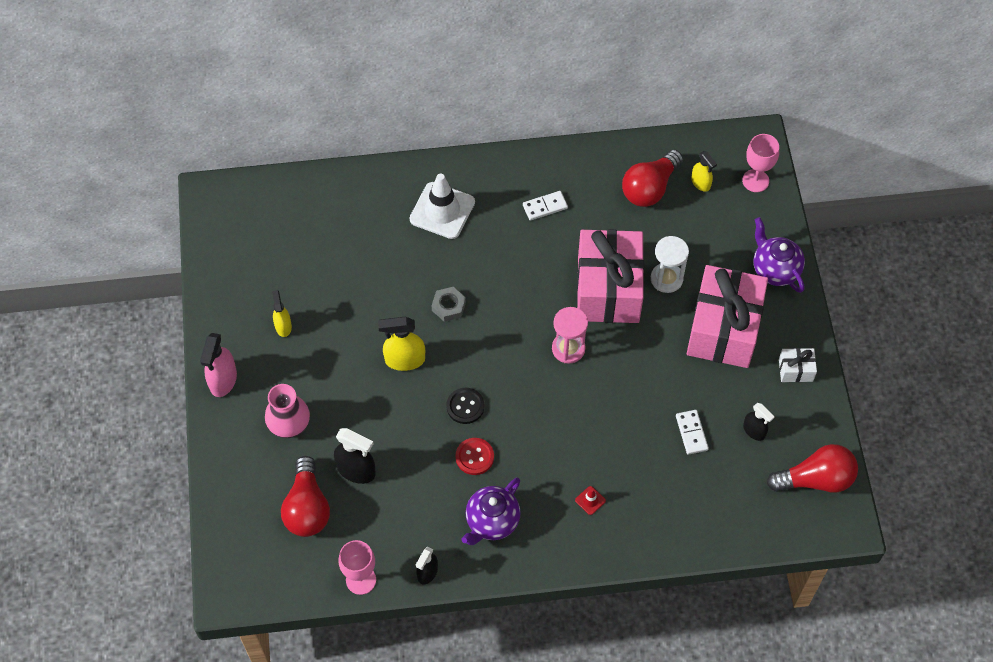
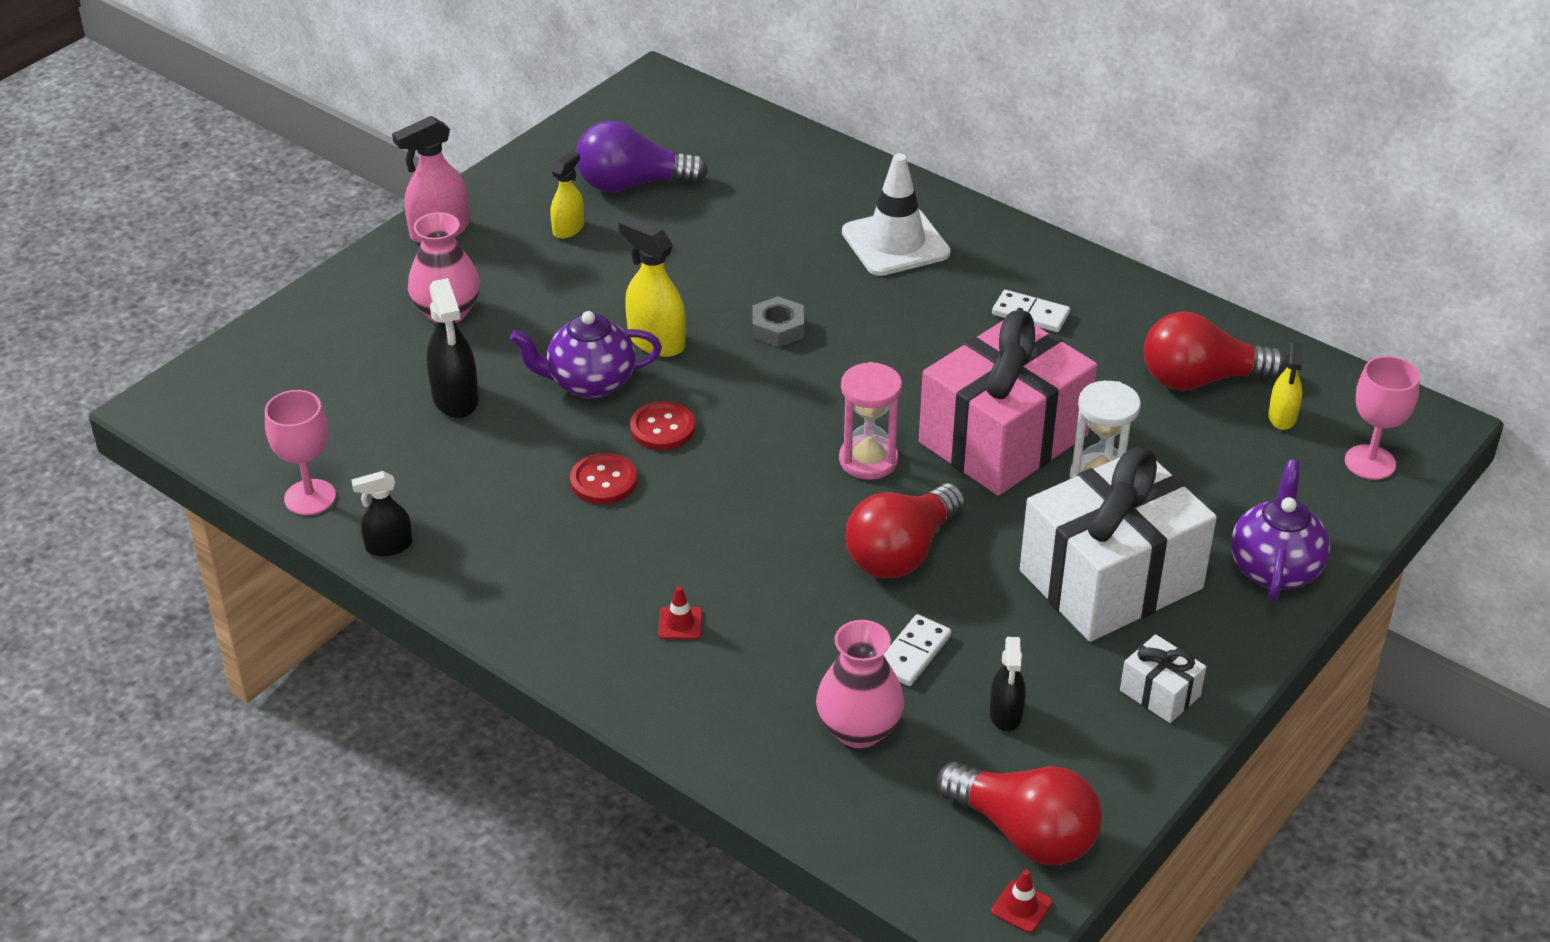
camera: 45 degrees right, 20 degrees down
(279, 273) = (632, 184): none -> purple light bulb
(307, 508) = (355, 394): red light bulb -> red light bulb (901, 553)
(465, 406) = (662, 428): black button -> red button
(491, 522) = (532, 555): purple teapot -> purple teapot (589, 383)
(711, 488) = (859, 729): none -> pink vase
(723, 329) = (1110, 579): pink gift -> white gift
(847, 512) = (1021, 907): none -> red traffic cone

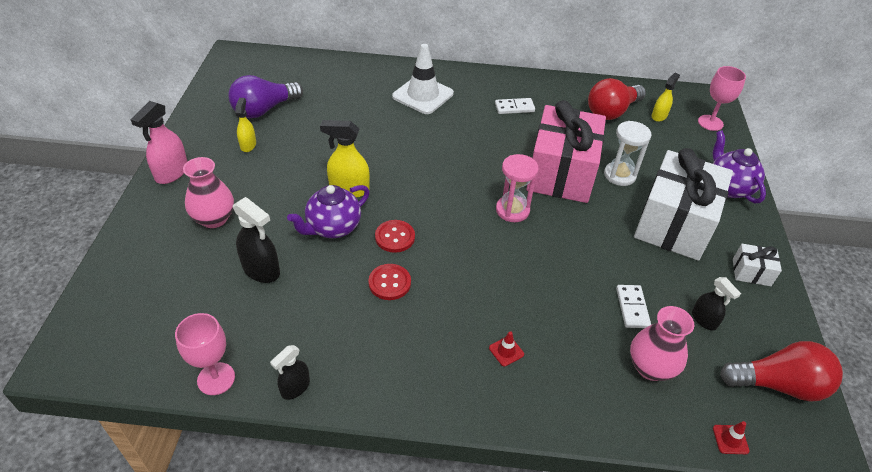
camera: 35 degrees left, 5 degrees up
(778, 328) = (405, 158): grey nut -> none
(901, 553) = (574, 254): red light bulb -> none
(1021, 907) = (820, 430): red traffic cone -> red traffic cone (730, 439)
(1282, 417) = (659, 116): yellow spray bottle -> yellow spray bottle turned 120 degrees counterclockwise

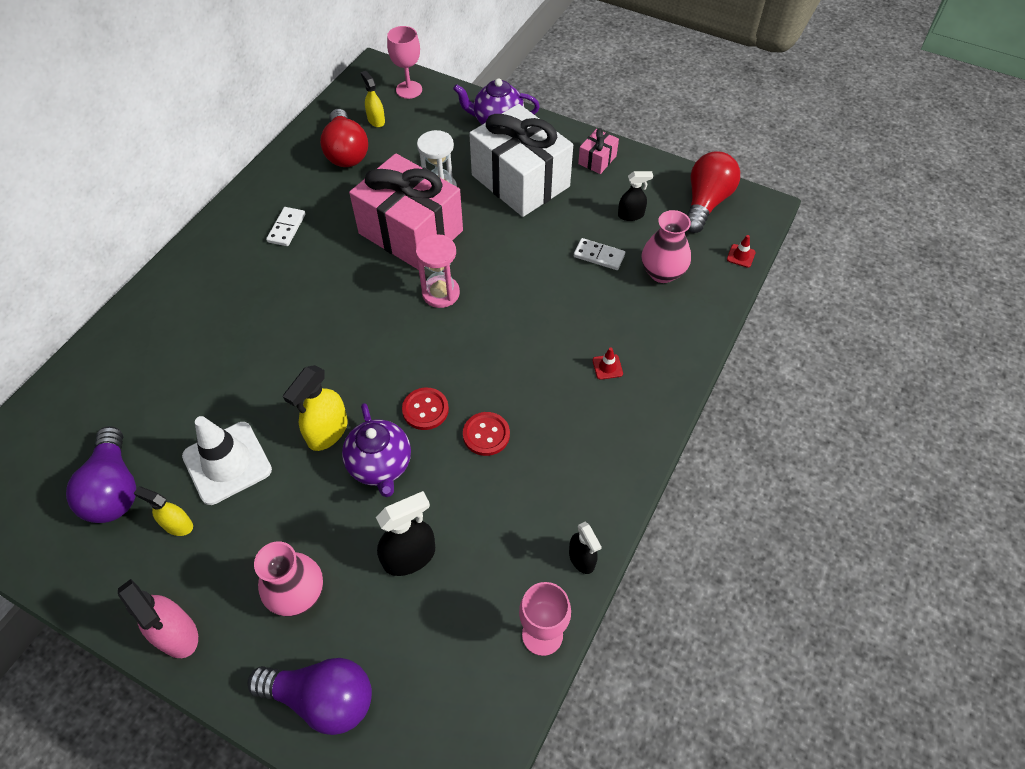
camera: 65 degrees left, 10 degrees up
(139, 259) = (323, 698): none -> purple light bulb
(423, 95) = (206, 304): white traffic cone -> white traffic cone (227, 463)
(751, 272) = (597, 160): white gift -> pink gift

